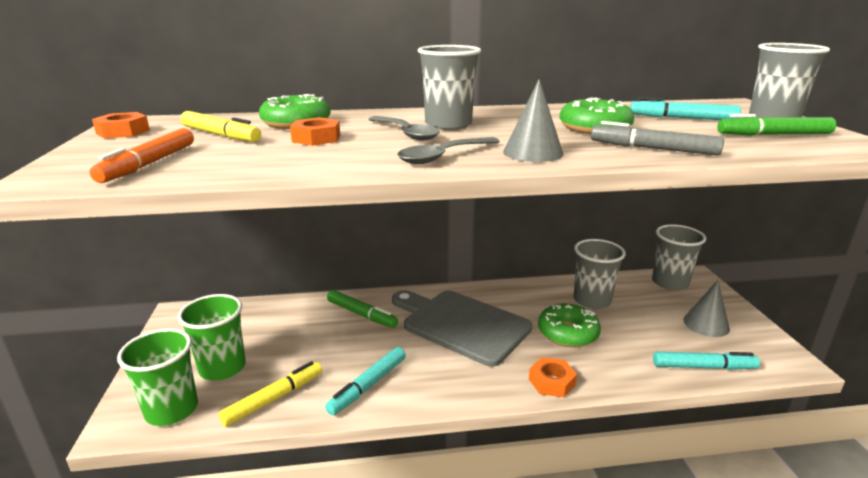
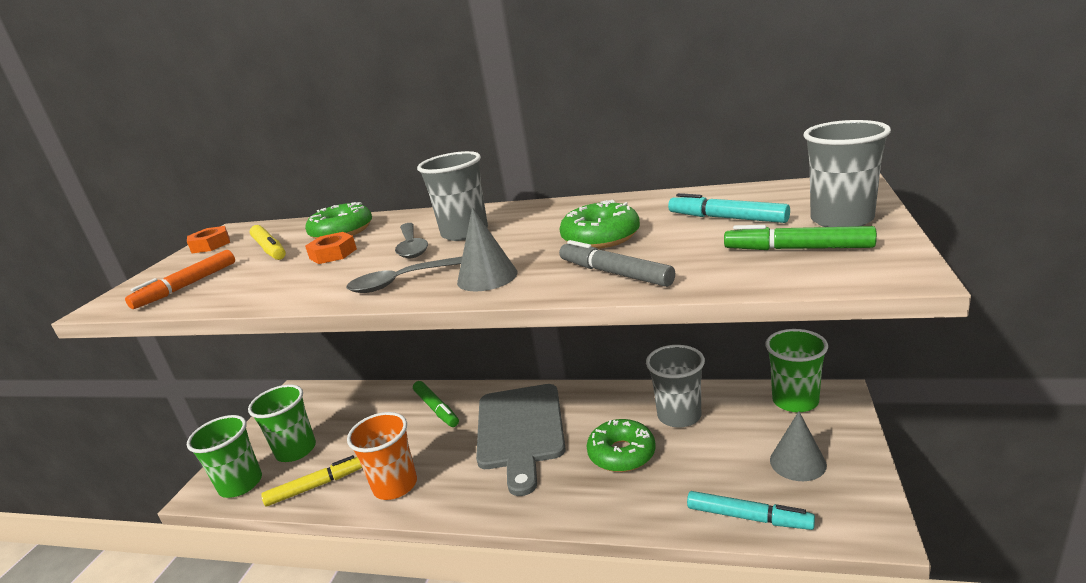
camera: 25 degrees right, 0 degrees up
(368, 386) = (395, 485): turquoise marker -> orange cup
(461, 324) = (520, 430): grey cutting board -> grey cutting board turned 150 degrees counterclockwise
(551, 382) = (563, 508): orange nut -> none
(670, 282) = (795, 401): grey cup -> green cup

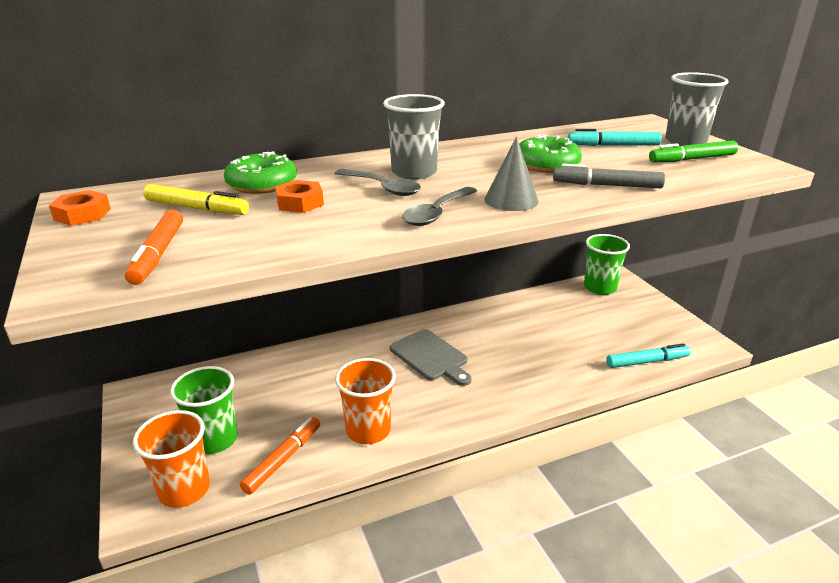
camera: 40 degrees left, 5 degrees up
(241, 484) = (184, 490): green cup -> orange cup
(316, 486) = (283, 459): yellow marker -> orange marker
(436, 409) = (330, 362): green marker -> none
(520, 430) = (430, 357): grey cutting board -> grey cutting board, size x0.67
(621, 454) = (528, 349): green donut -> none
(679, 416) = (539, 315): grey cup -> none
(797, 462) = (639, 322): grey cone -> none

